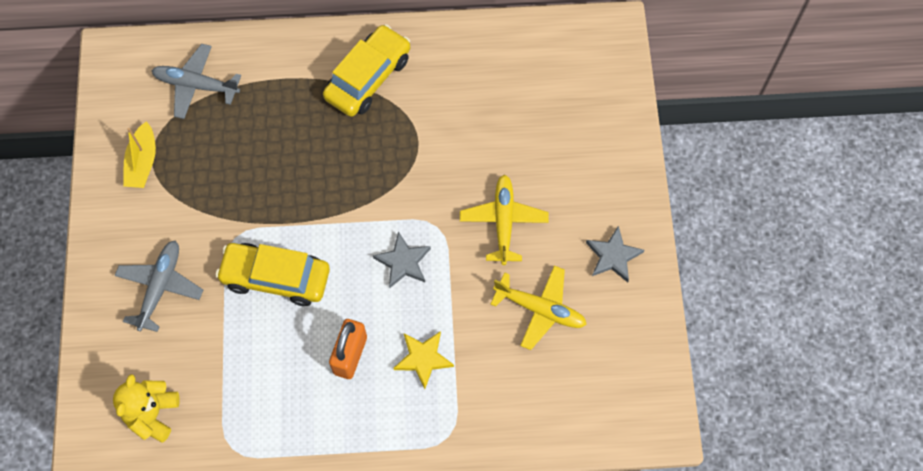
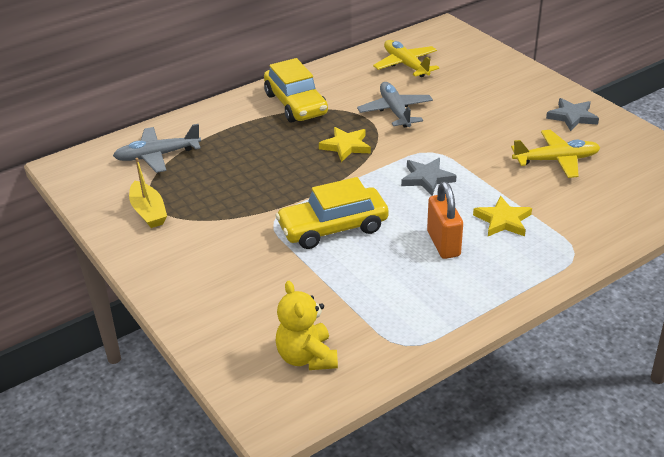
camera: 30 degrees left, 30 degrees down
(160, 287) = (235, 275): grey plane -> grey plane (395, 111)
(367, 171) = (346, 146): none -> yellow star
(368, 77) = (296, 104): yellow car -> yellow car turned 150 degrees clockwise
(503, 221) = (476, 131): yellow plane -> yellow plane (406, 65)

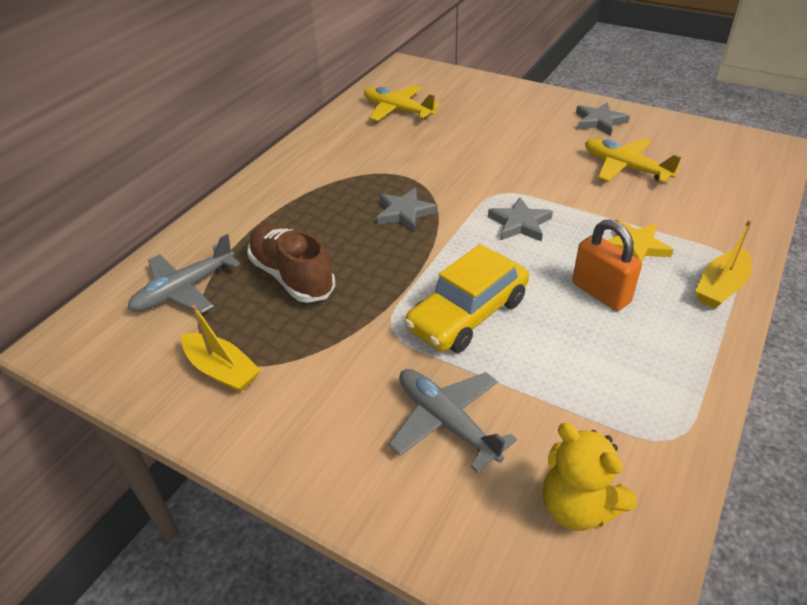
camera: 25 degrees left, 5 degrees up
(233, 167) = (292, 276): none -> brown shoe
(296, 104) = (312, 181): yellow car -> none
(346, 146) = (404, 212): yellow star -> grey star
(395, 111) = (426, 160): grey plane -> grey plane (446, 421)
(542, 268) = (721, 287): none -> yellow boat
(556, 160) = (625, 168): yellow plane -> yellow plane turned 105 degrees counterclockwise

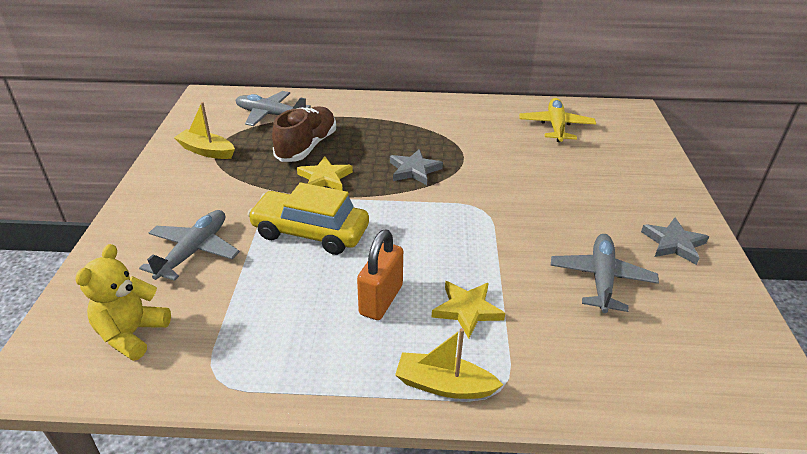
camera: 60 degrees right, 5 degrees down
(222, 370) = (206, 151): yellow boat -> yellow boat turned 105 degrees clockwise
(371, 278) = (325, 178): none -> yellow star
(520, 224) = (446, 231): grey star -> none
(625, 168) = (601, 279): yellow plane -> grey plane

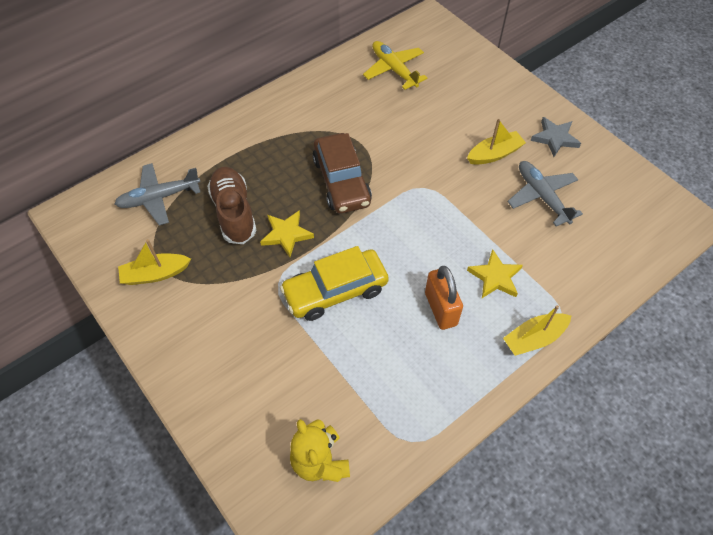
camera: 40 degrees left, 20 degrees up
(194, 251) = (274, 369): grey plane -> none
(414, 170) = (342, 181): grey star -> brown car
(586, 222) = (494, 154): none -> yellow boat

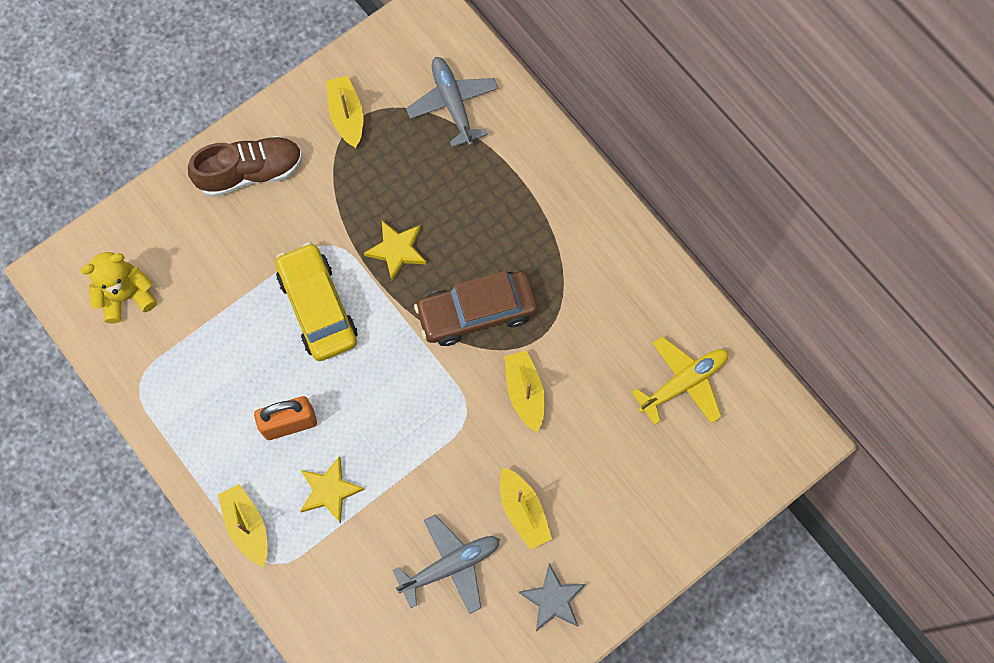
camera: 90 degrees right, 15 degrees up
(234, 212) = (430, 189): brown shoe -> brown shoe (250, 172)
(405, 153) = (525, 392): none -> yellow boat

